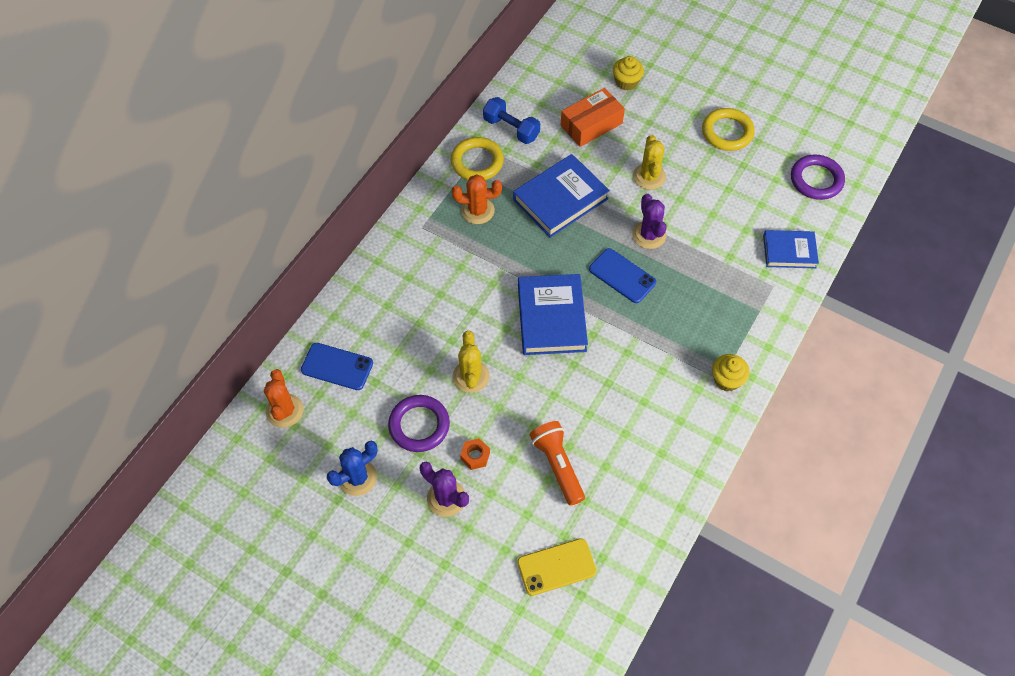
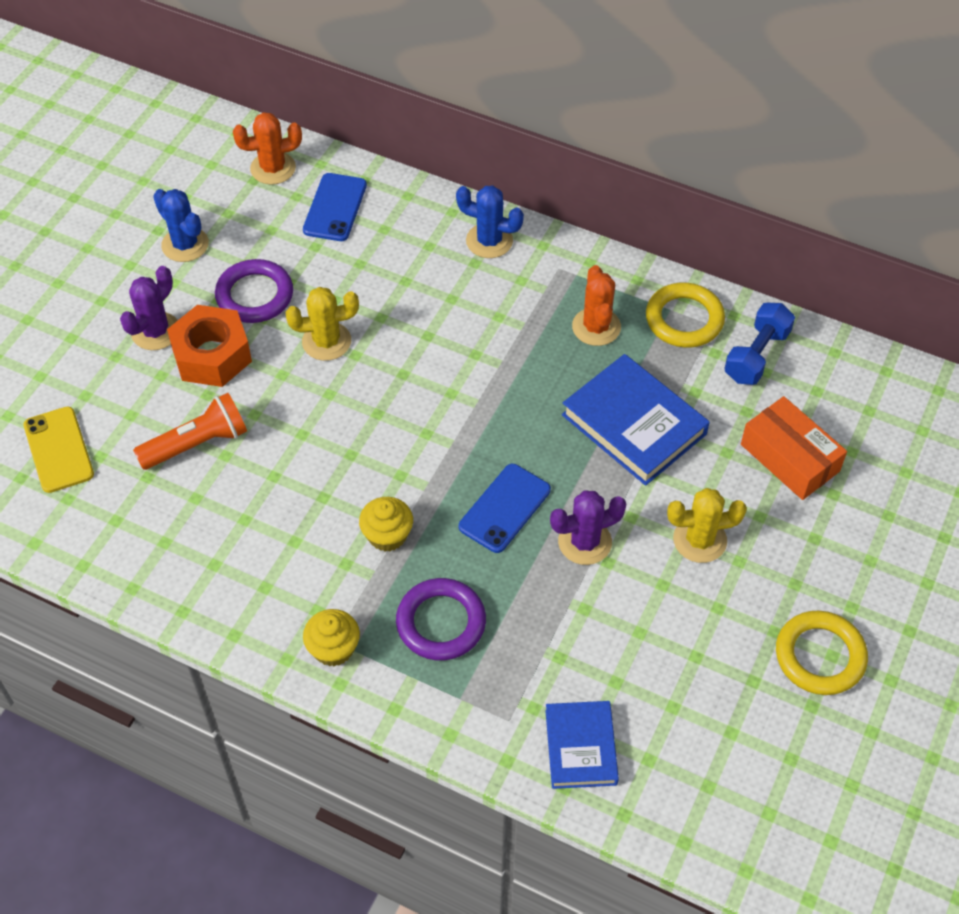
camera: 85 degrees right, 5 degrees down
(389, 266) = (489, 241): none -> blue cactus
(475, 456) = (212, 355): orange nut -> orange nut, size x2.12
(551, 317) = (424, 425): blue book -> none
(626, 82) = (894, 503): yellow cupcake -> yellow cupcake (387, 535)
(816, 180) = (742, 799): purple ring -> purple ring (441, 622)

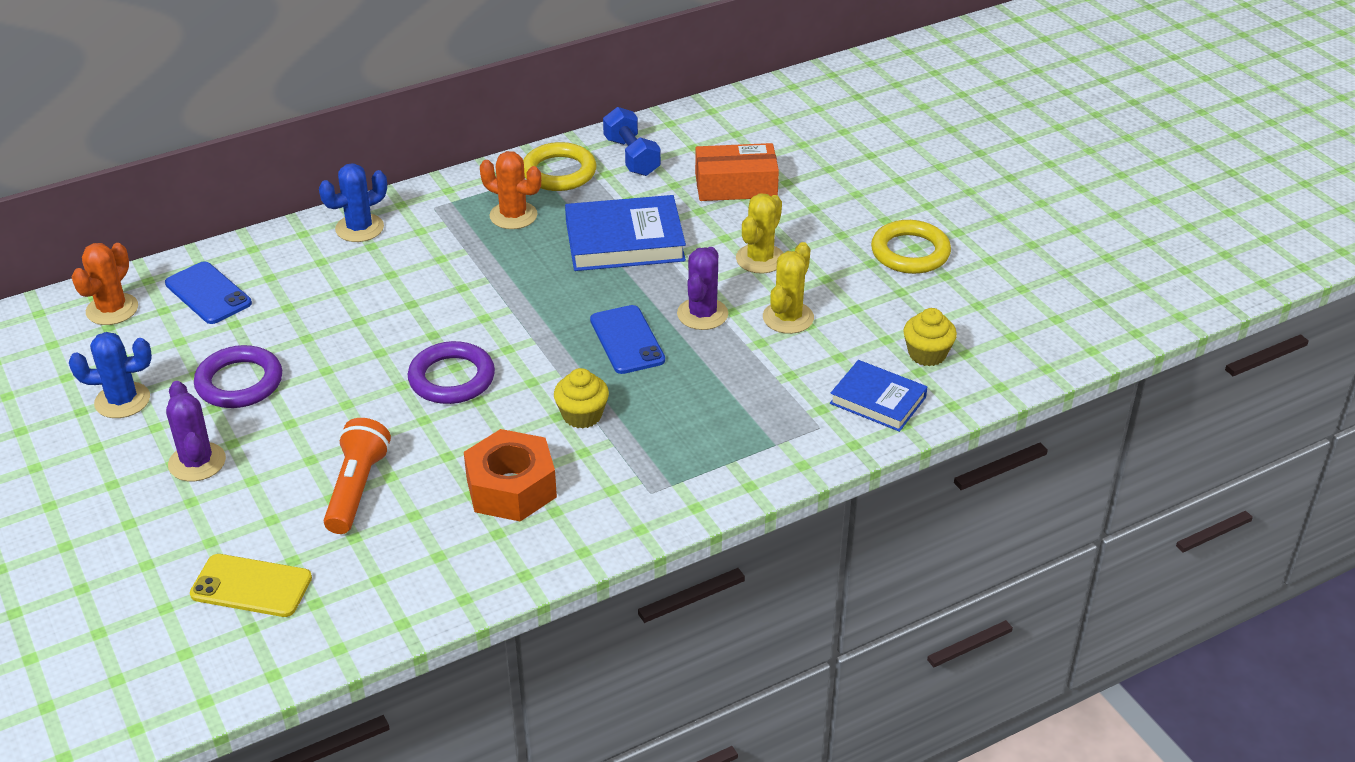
camera: 55 degrees left, 15 degrees down
(212, 355) = (271, 438): orange nut -> orange nut (511, 488)
(326, 341) = (345, 362): yellow cactus -> yellow cactus (788, 318)
(333, 648) = (658, 496): yellow cupcake -> yellow cupcake (927, 354)
(441, 622) = (696, 423): purple ring -> purple ring (452, 378)

